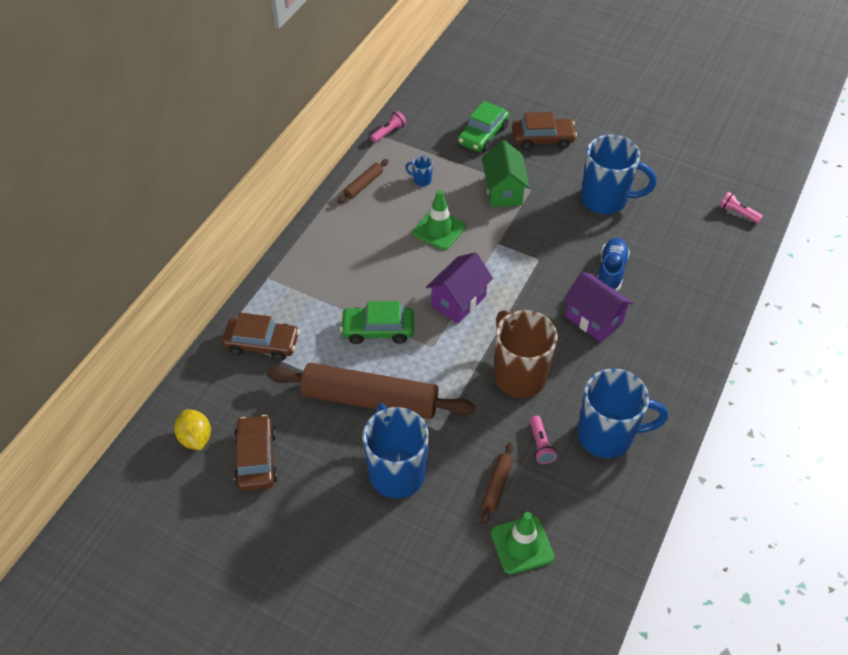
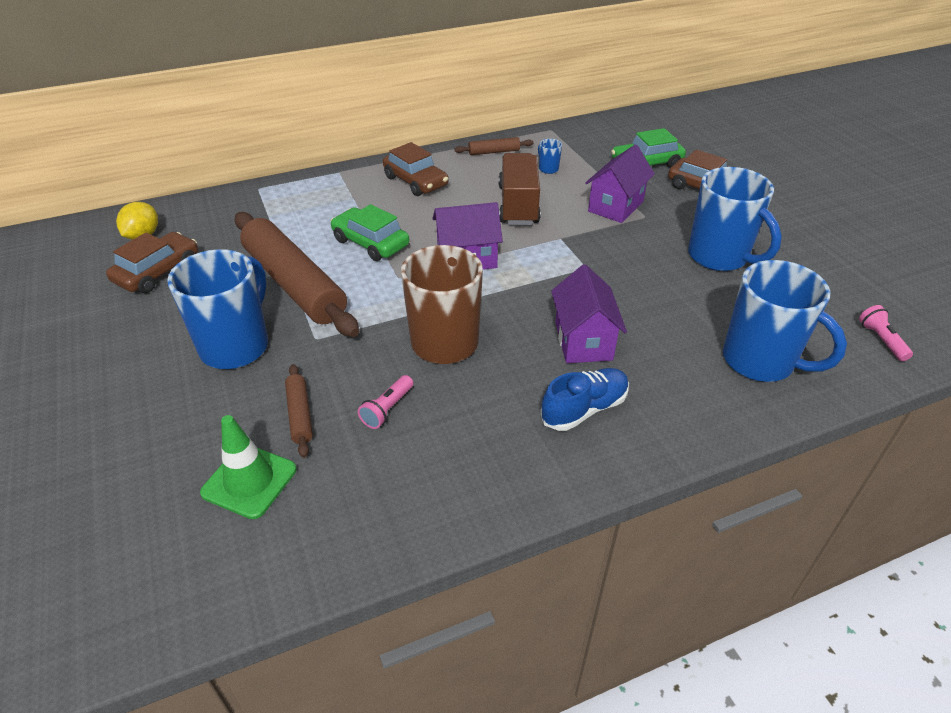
camera: 40 degrees right, 10 degrees down
(262, 343) = (274, 206): brown car -> brown car (416, 181)
(389, 132) = (561, 131): pink flashlight -> none
(439, 230) = (518, 205): green traffic cone -> brown truck
(497, 486) = (300, 414): brown rolling pin -> brown rolling pin turned 75 degrees counterclockwise
(503, 191) = (615, 206): green house -> purple house
(607, 436) = (466, 446): blue mug -> blue mug (760, 362)
(611, 271) = (653, 313): blue shoe -> blue shoe (584, 409)

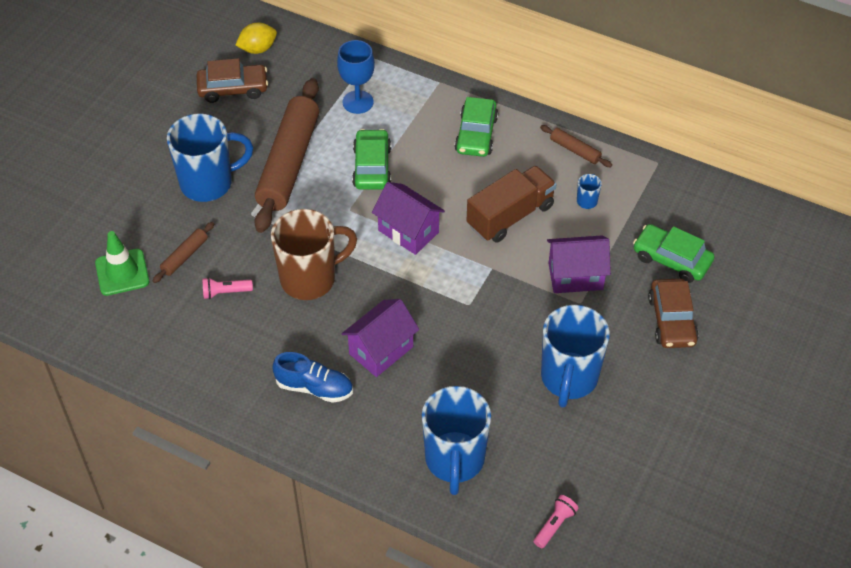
camera: 50 degrees right, 10 degrees up
(292, 216) = (358, 102): none -> blue goblet
(416, 181) = (476, 134): brown car -> green car

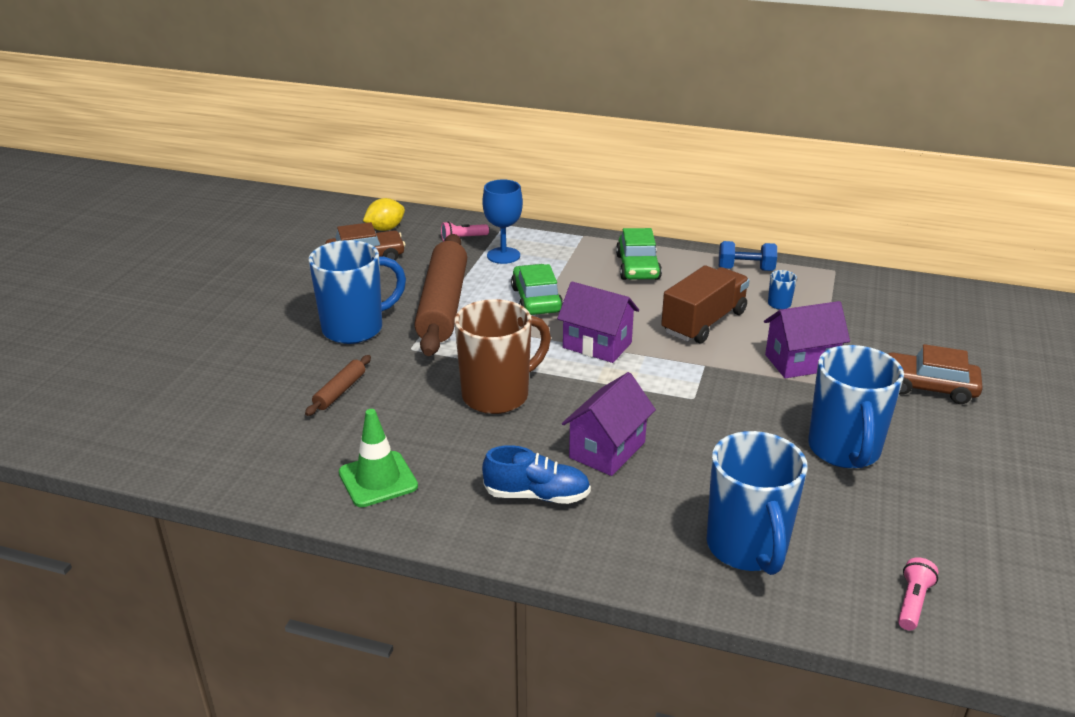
camera: 10 degrees left, 20 degrees down
(122, 272) = (264, 413): green traffic cone -> green traffic cone (378, 479)
(225, 292) = (398, 418): pink flashlight -> pink flashlight (463, 239)
(575, 150) = (745, 269): brown rolling pin -> blue dumbbell
(671, 259) = (895, 339): green car -> none
(672, 320) = (928, 387): brown car -> brown car turned 120 degrees clockwise

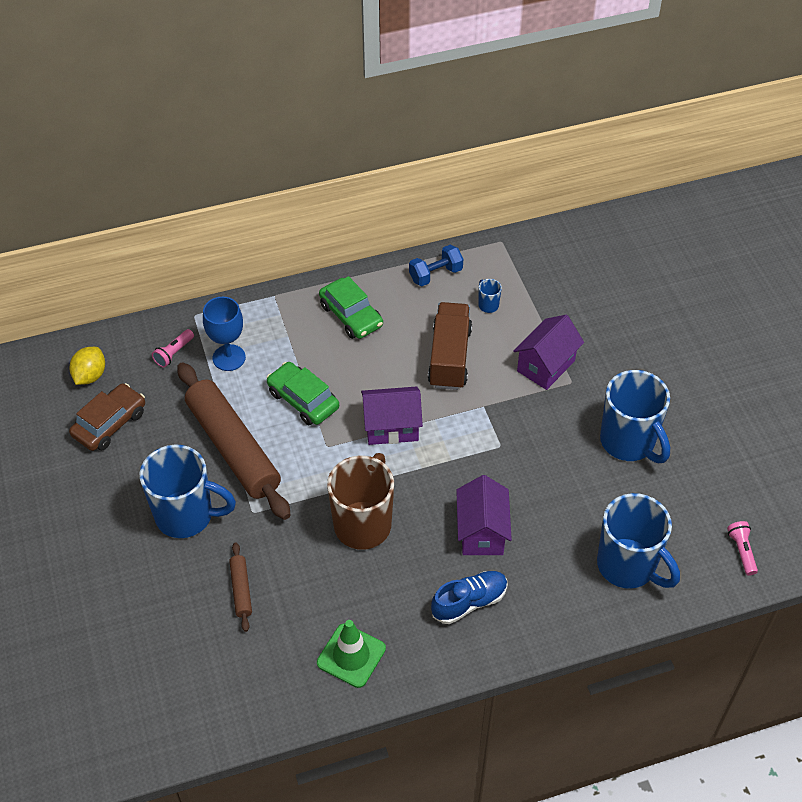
camera: 35 degrees left, 20 degrees up
(355, 329) = (186, 516): blue mug -> blue mug turned 75 degrees clockwise
(928, 387) = (642, 346): brown car -> none

